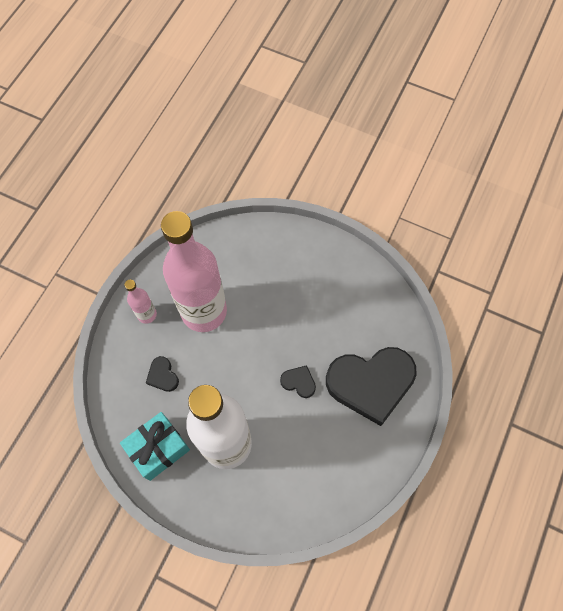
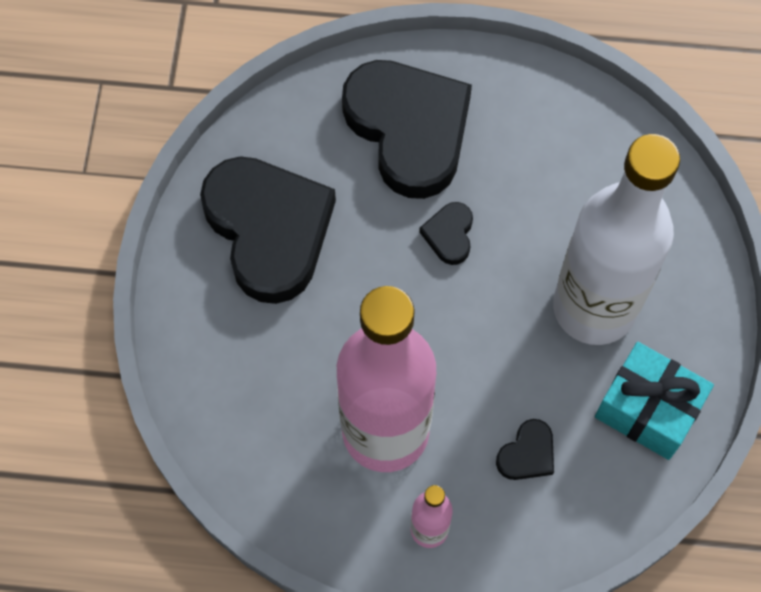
camera: 110 degrees left, 0 degrees up
(334, 292) = (269, 230): none -> black heart

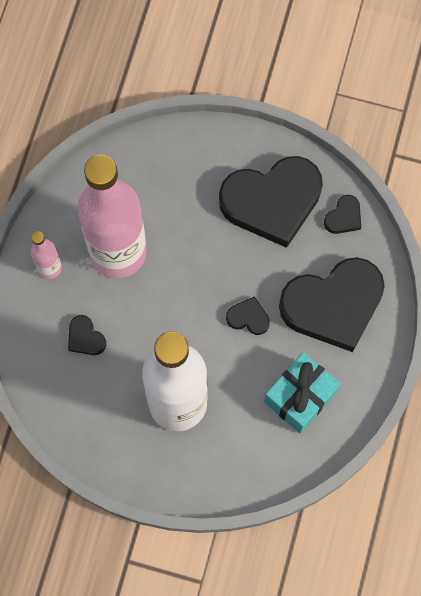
camera: 100 degrees right, 5 degrees up
(277, 134) = (343, 217): none -> black heart
(648, 409) = (99, 422): turquoise gift -> turquoise gift (300, 397)

